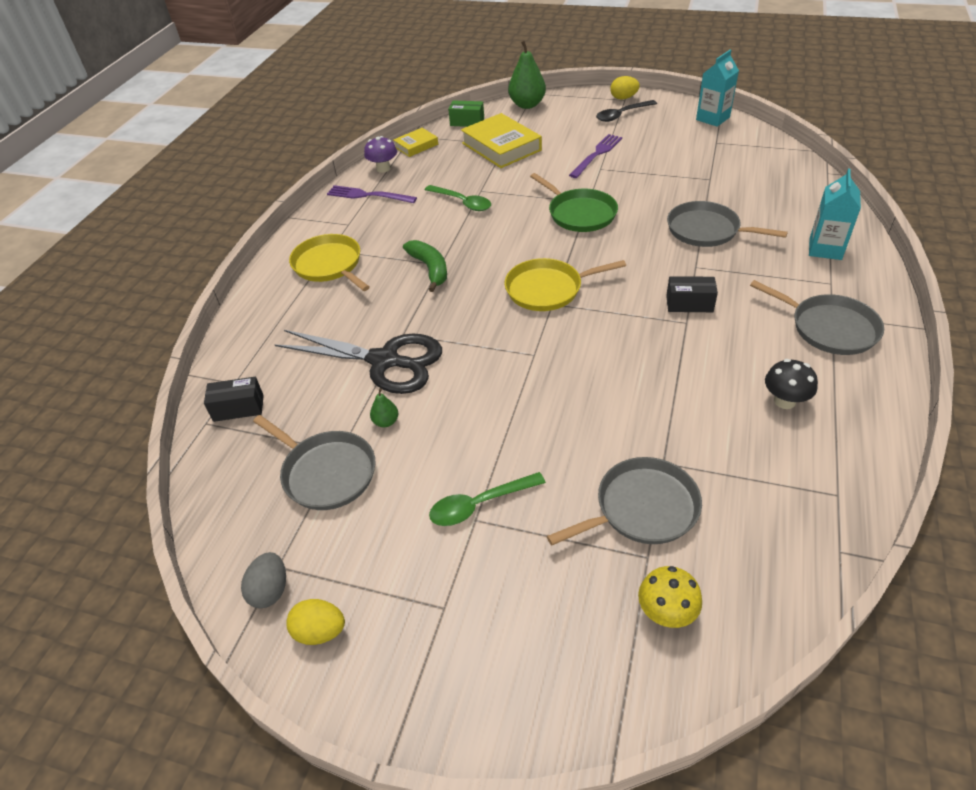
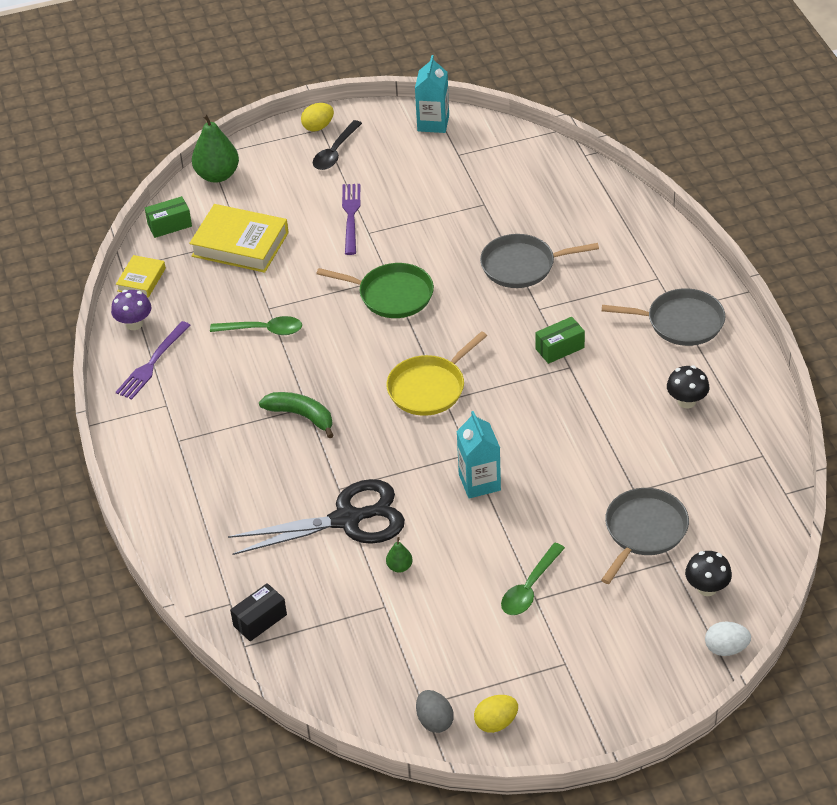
camera: 35 degrees left, 0 degrees up
(326, 472) = (391, 627): grey pan -> none
(329, 265) = (196, 456): yellow pan -> none
(368, 195) = (152, 363): purple fork -> purple fork turned 45 degrees counterclockwise
(635, 706) = (726, 648): none -> white egg
(666, 613) = (707, 588): yellow mushroom -> black mushroom
(689, 304) = (559, 348): black box -> green box
(825, 249) = (633, 244): turquoise carton -> turquoise carton (479, 482)

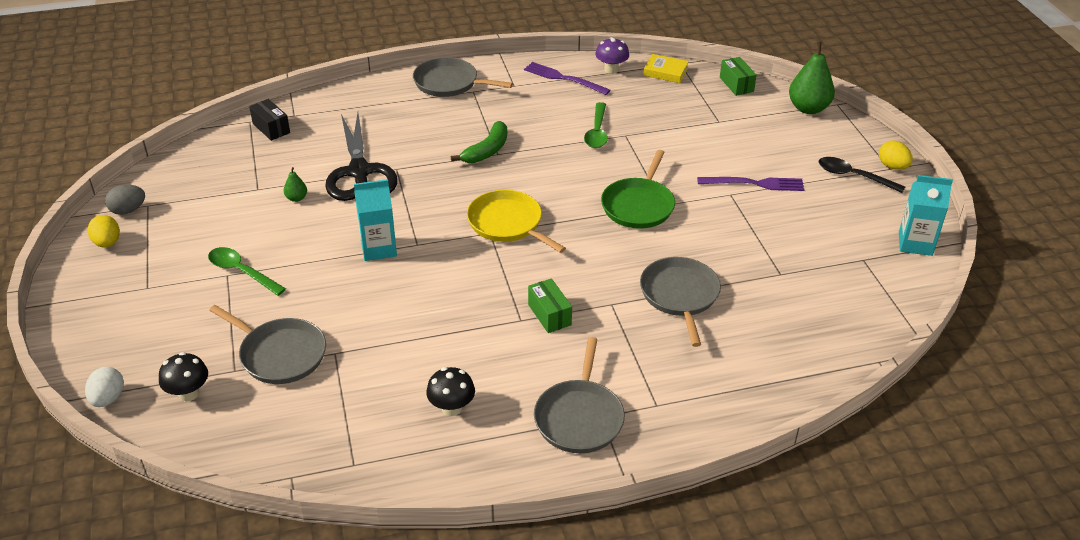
camera: 90 degrees right, 5 degrees down
(159, 464) = (449, 83): none -> grey pan
(240, 244) = (711, 120): yellow book -> none

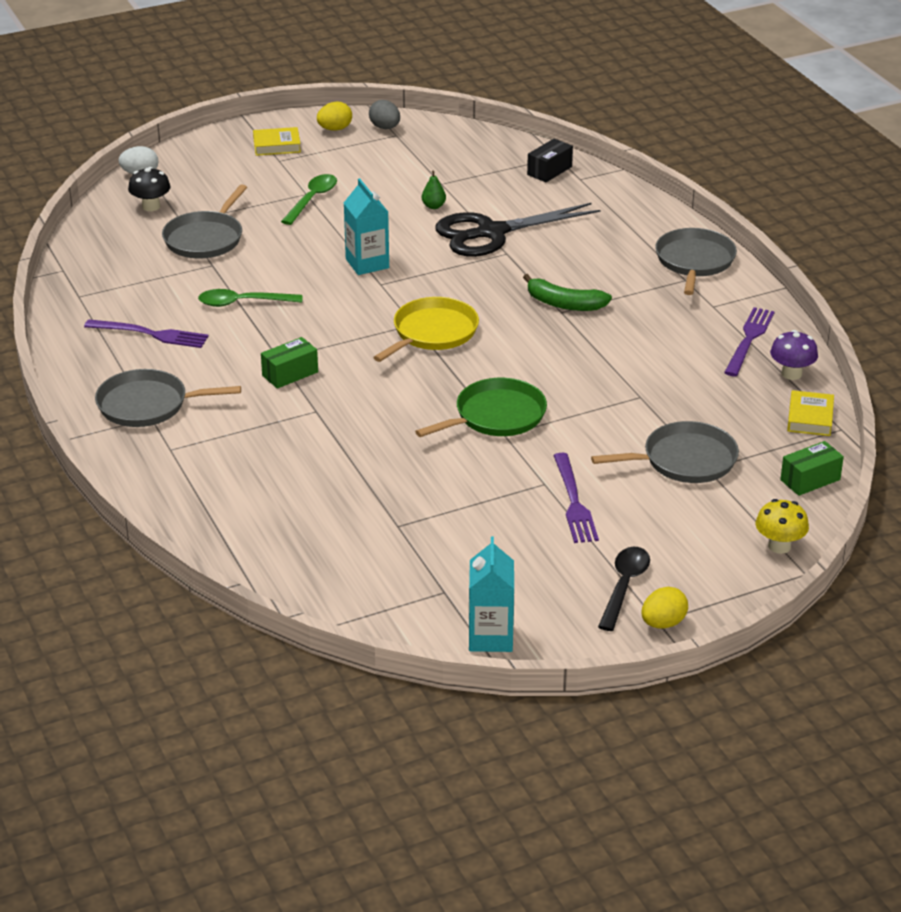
camera: 80 degrees right, 5 degrees down
(114, 286) = (277, 145): none -> yellow book
(451, 408) = (151, 334): black mushroom -> purple fork
(597, 132) = (637, 375): green spoon -> green spoon (243, 303)
(638, 205) = (496, 416): green pan -> green pan turned 135 degrees clockwise
(680, 296) = (340, 454): grey pan -> grey pan (684, 460)
(808, 108) = (779, 546): green pear -> yellow mushroom

